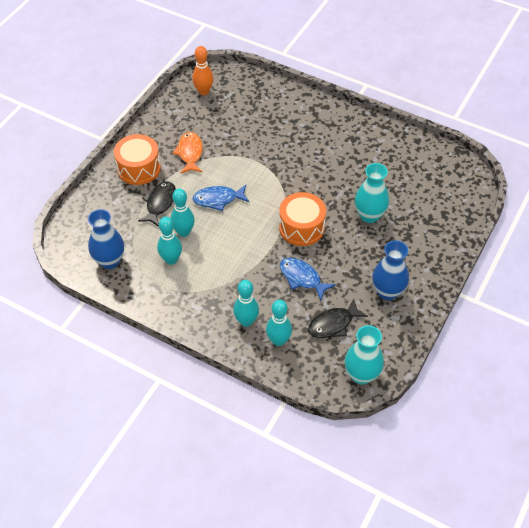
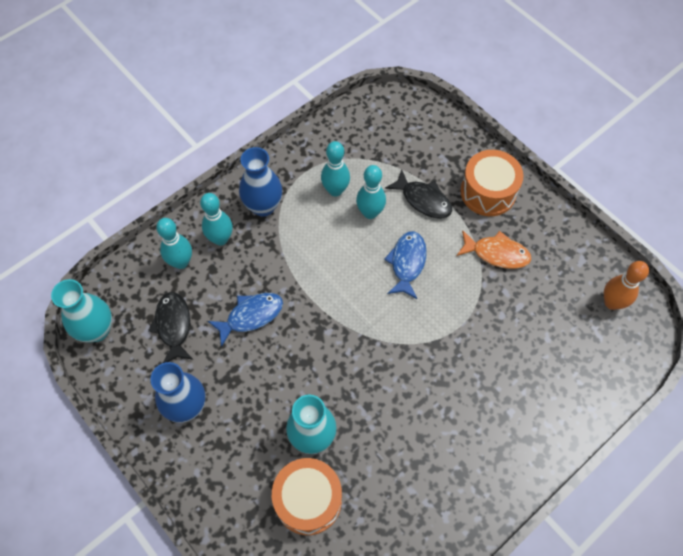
camera: 110 degrees right, 10 degrees up
(110, 261) = (357, 134): blue vase -> blue vase (263, 206)
(301, 227) = (326, 343): orange drum -> orange drum (308, 500)

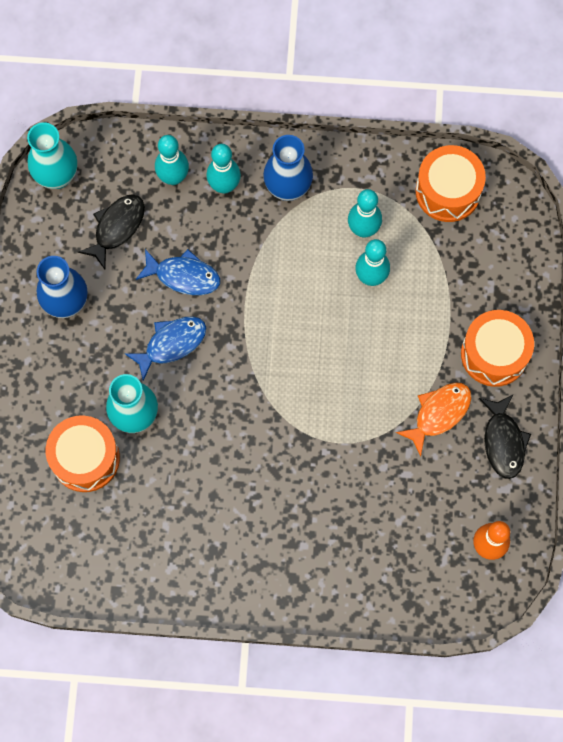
camera: 45 degrees right, 10 degrees up
(361, 129) = (448, 191): none -> orange drum
(407, 263) = (354, 350): blue fish -> blue fish (171, 344)
(423, 200) = (429, 308): black fish -> black fish (503, 441)
(496, 253) = (439, 413): orange fish -> orange fish turned 105 degrees counterclockwise

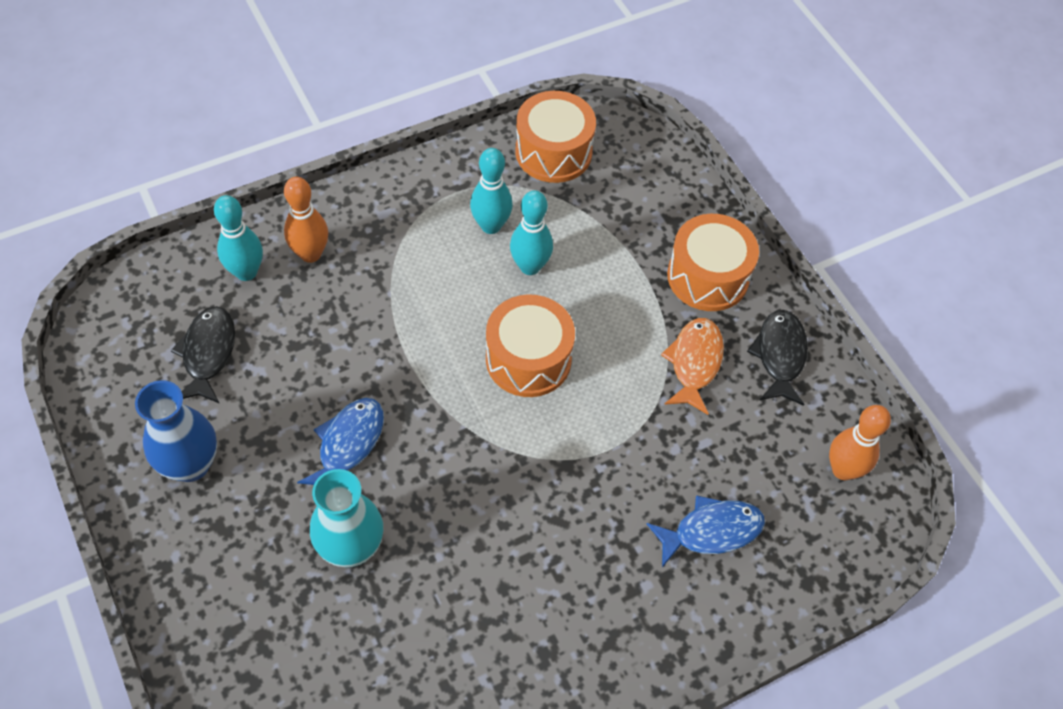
camera: 35 degrees left, 15 degrees down
(57, 176) = (103, 334): turquoise vase -> none
(85, 458) = (317, 633): orange drum -> orange drum (528, 359)
(183, 276) = (319, 365): blue fish -> blue fish (711, 531)
(224, 186) = (310, 254): turquoise bowling pin -> orange bowling pin
(288, 188) = (383, 224): blue vase -> none
(503, 441) = (779, 355): black fish -> black fish turned 135 degrees counterclockwise

